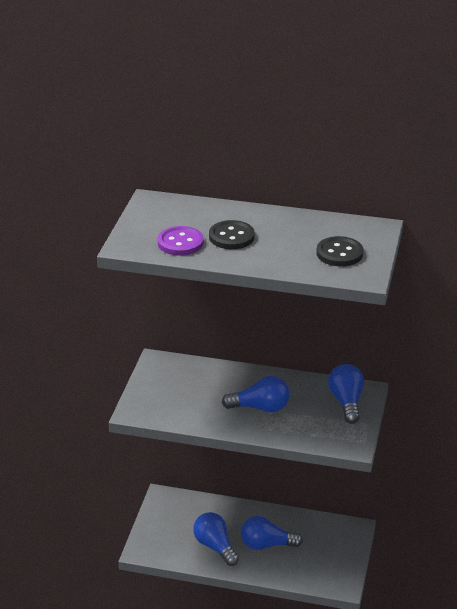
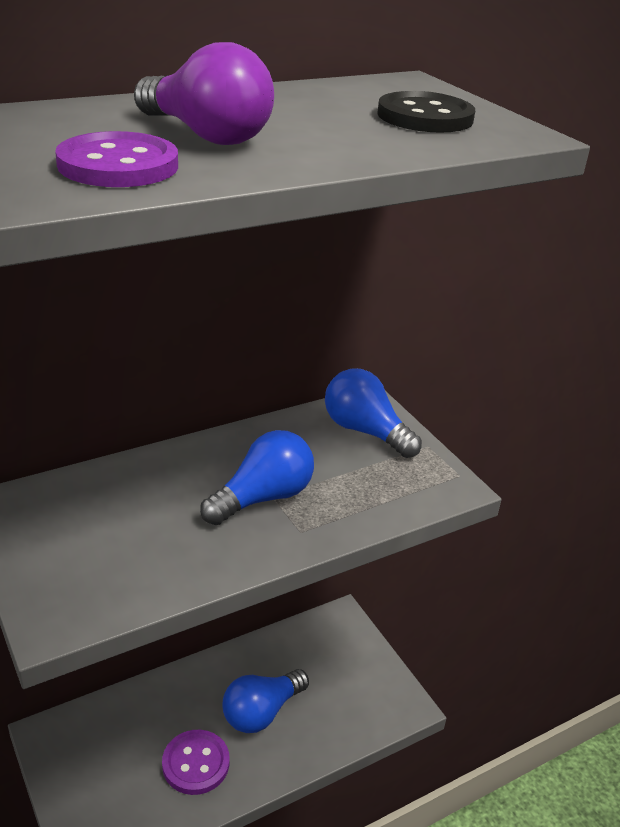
camera: 45 degrees left, 0 degrees up
(215, 546) = (196, 763): blue light bulb -> purple button
(231, 237) = (207, 135): black button -> purple light bulb

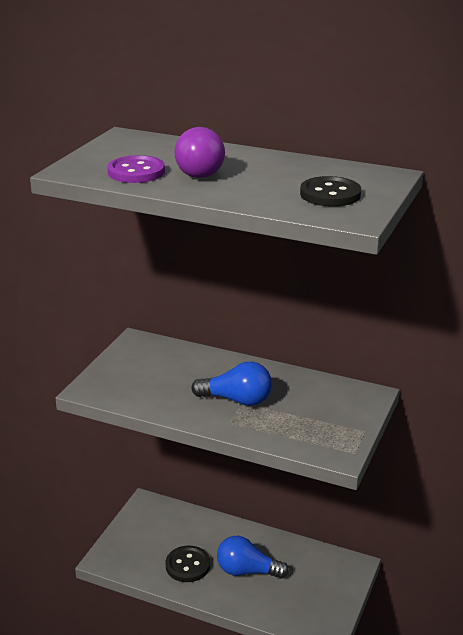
camera: 55 degrees right, 5 degrees down
(196, 763) = (187, 565): purple button -> black button
(365, 431) = (343, 404): blue light bulb -> none

